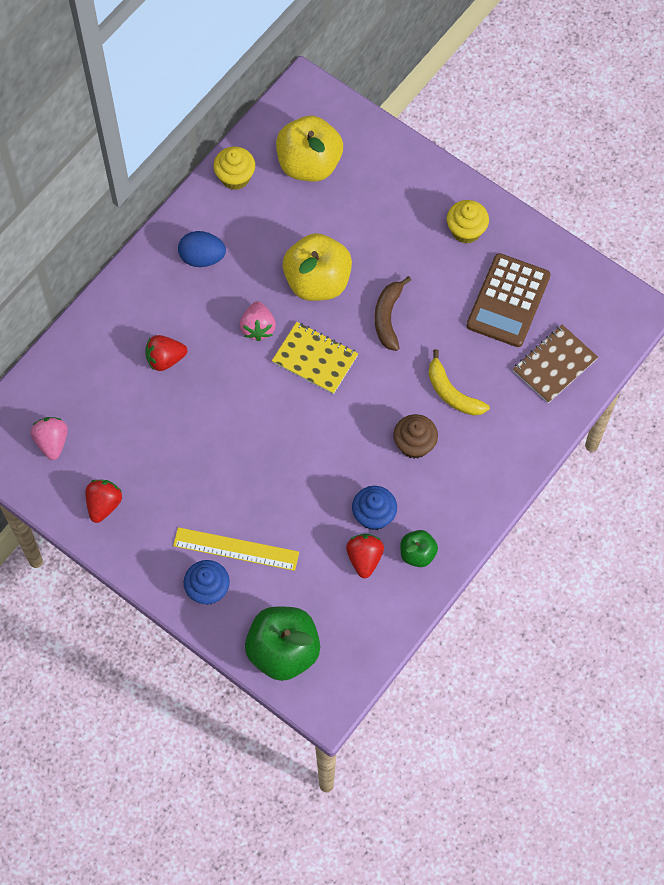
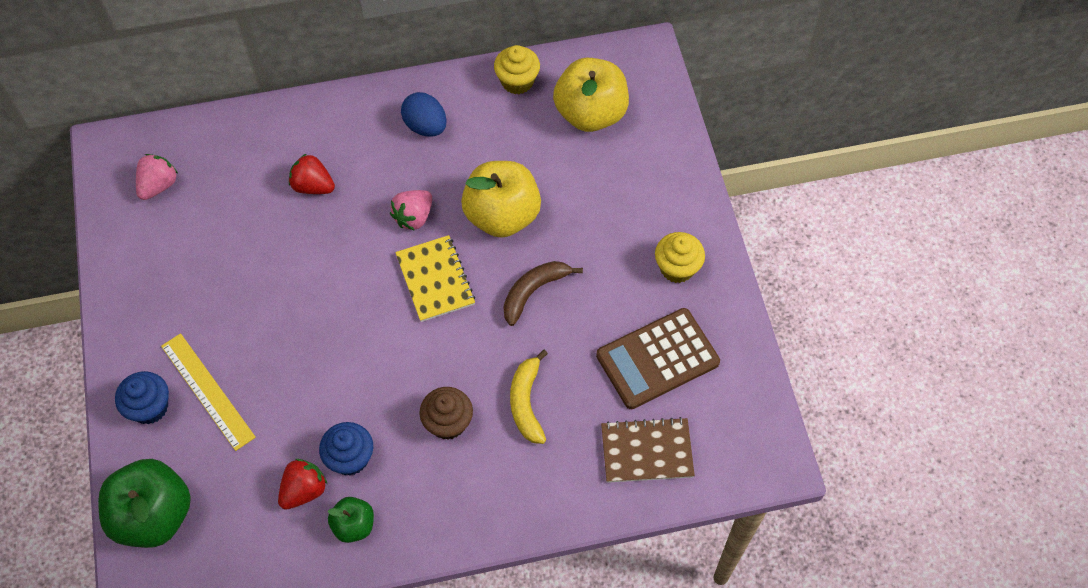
camera: 40 degrees right, 5 degrees down
(104, 504) = (144, 267): red strawberry -> none

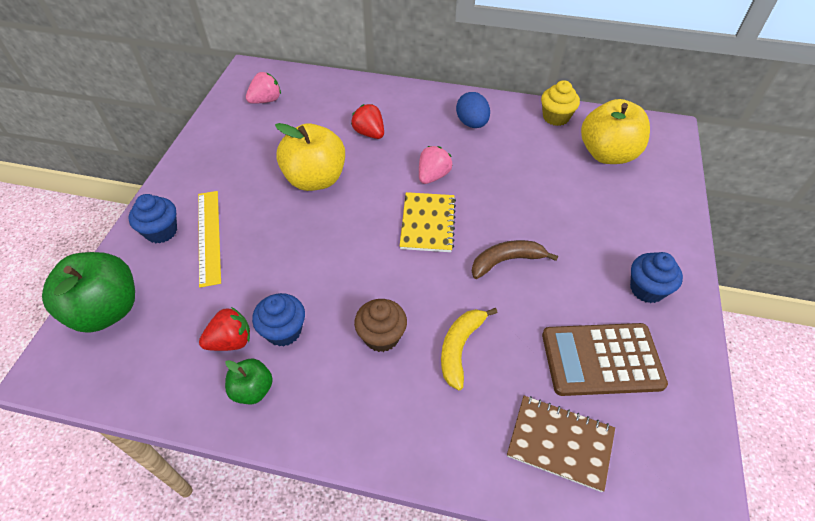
camera: 25 degrees right, 10 degrees down
(414, 217) = (433, 176): pink strawberry -> pink strawberry turned 150 degrees clockwise
(502, 216) = (504, 198): yellow apple -> yellow apple (315, 179)
(677, 268) = (647, 289): yellow cupcake -> blue cupcake

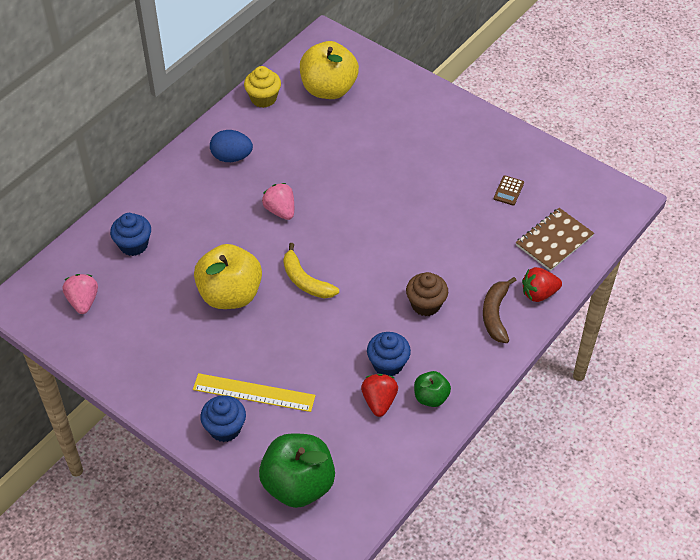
camera: 65 degrees left, 0 degrees up
(369, 133) = (194, 235): red strawberry -> red strawberry (539, 293)
(427, 223) = (332, 235): yellow notebook -> none
(460, 348) = (460, 262): yellow banana -> yellow banana (305, 280)
(506, 261) = (399, 203): brown banana -> brown banana (495, 314)
(601, 359) = (508, 191): brown calculator -> brown calculator, size x0.41
(647, 289) = (468, 138): blue cupcake -> blue cupcake (133, 245)

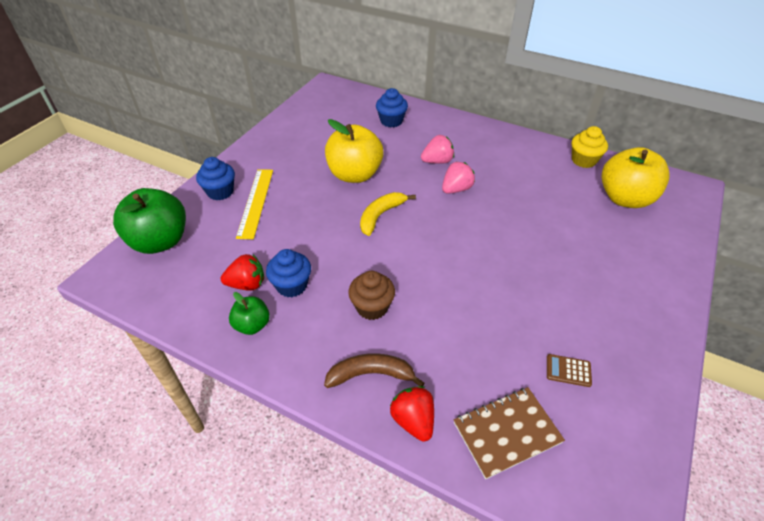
camera: 80 degrees right, 5 degrees down
(83, 301) = (333, 109): pink strawberry -> pink strawberry (437, 161)
(231, 157) = (504, 153): blue egg -> none
(554, 240) = (507, 432): brown notebook -> brown notebook turned 60 degrees counterclockwise

